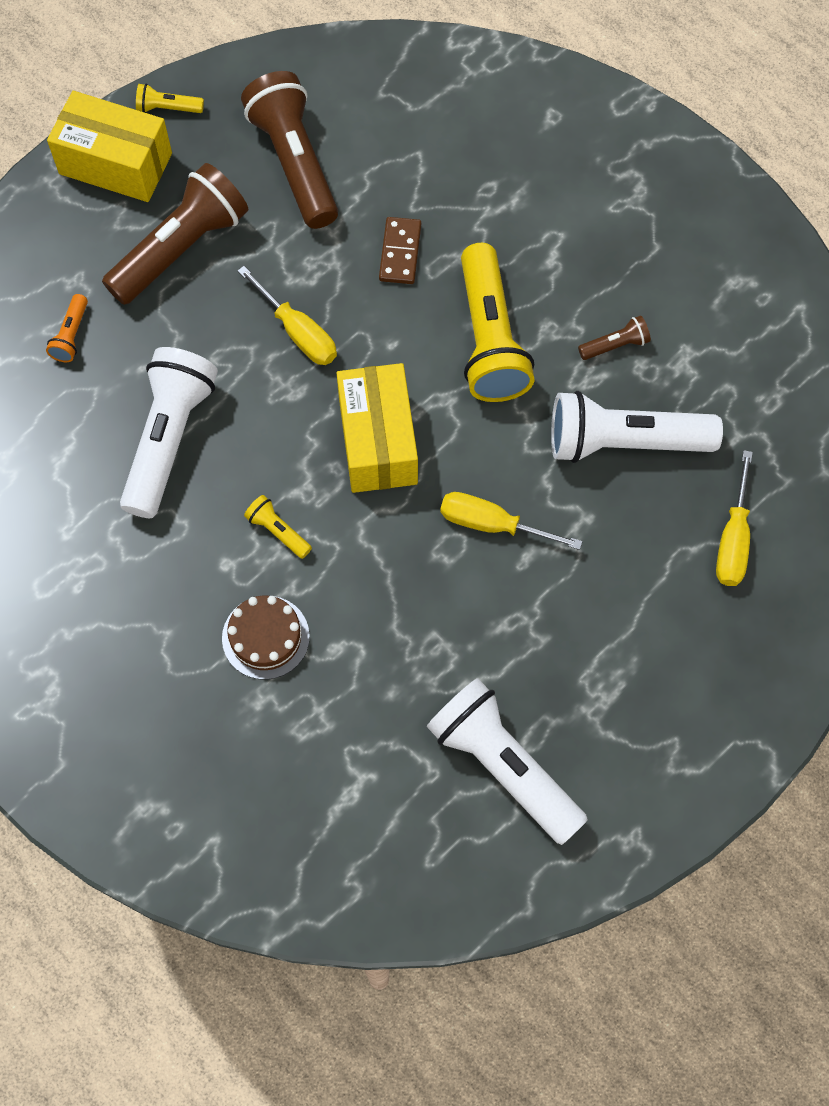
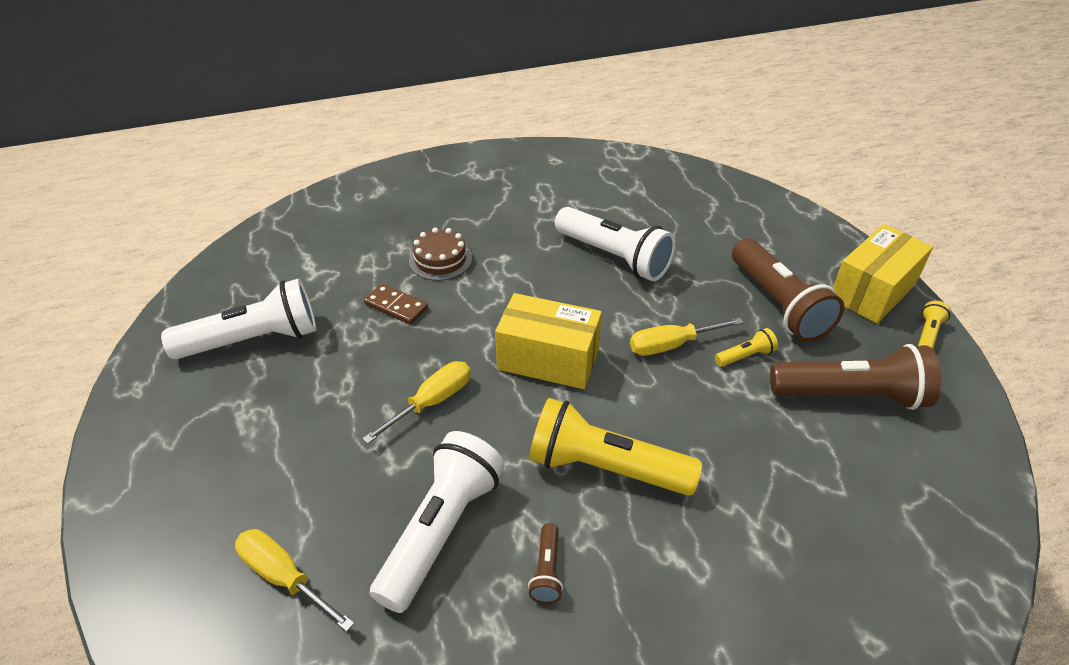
camera: 115 degrees right, 25 degrees down
(71, 335) = (720, 236): orange flashlight -> none
(278, 531) = (511, 286): yellow flashlight -> yellow flashlight (745, 356)
(400, 252) = (726, 436): brown domino -> brown domino (396, 306)

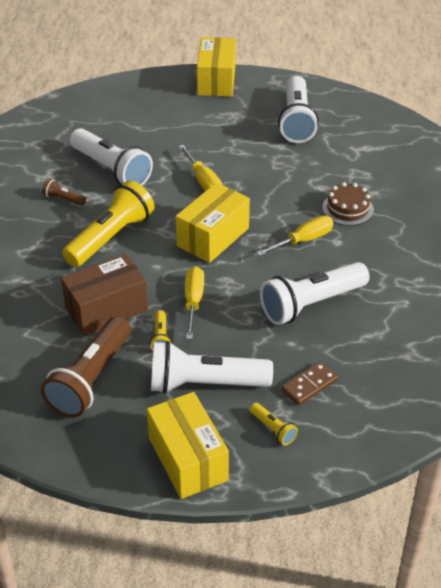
camera: 110 degrees right, 0 degrees up
(133, 466) = (216, 81): none -> yellow box
(285, 578) = (118, 120): yellow screwdriver -> yellow screwdriver (303, 240)
(396, 306) = (302, 180): brown domino -> brown domino (309, 385)
(739, 421) = (106, 309): none -> brown box
(778, 304) = (204, 384): brown flashlight -> white flashlight
(927, 334) = (119, 467): yellow flashlight -> yellow flashlight (273, 429)

